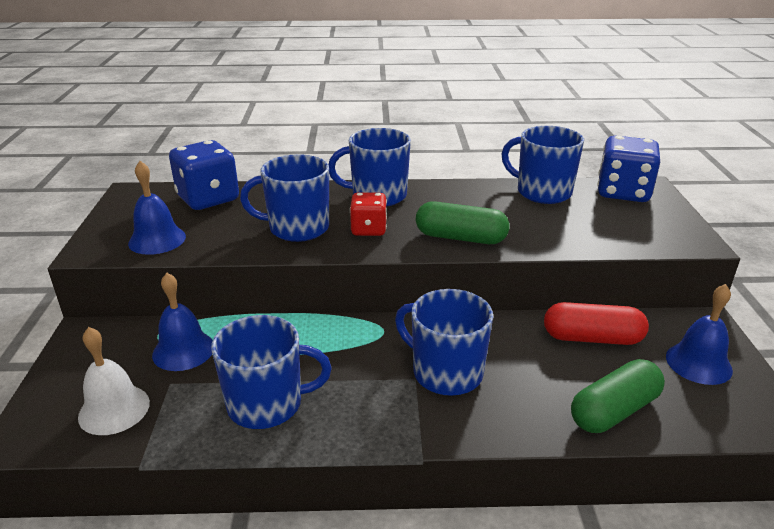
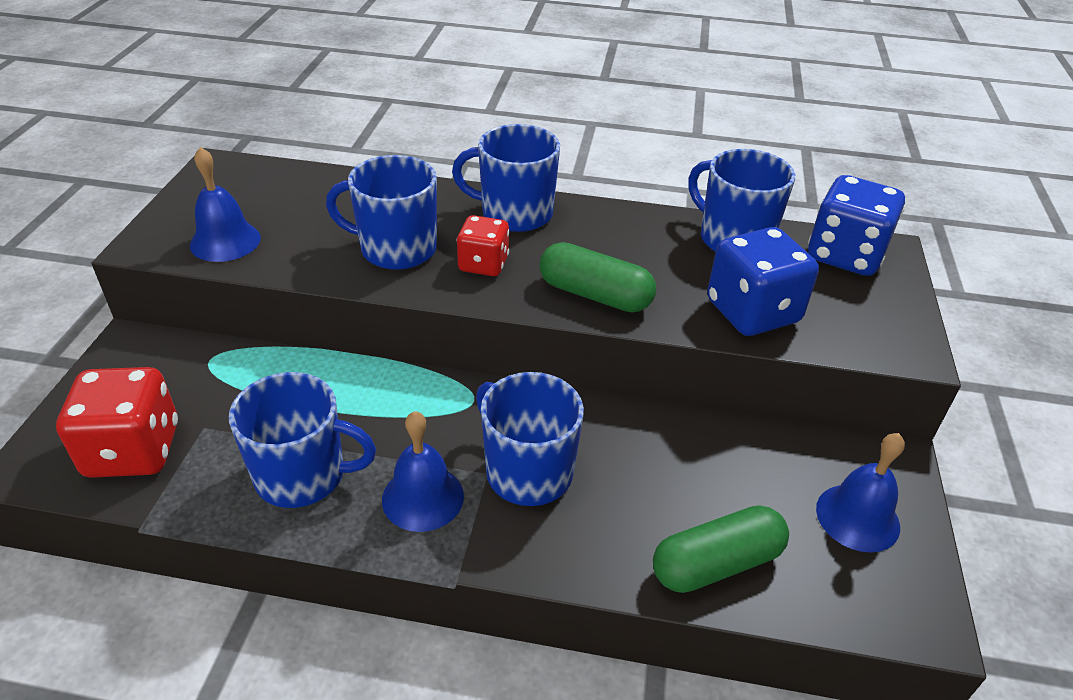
camera: 10 degrees right, 10 degrees up
(114, 409) = (133, 450): white bell -> red dice
(183, 350) = (231, 386): blue bell -> blue bell (423, 497)
(208, 199) = (305, 189): blue dice -> blue dice (752, 312)
(592, 338) = (732, 456): red capsule -> none

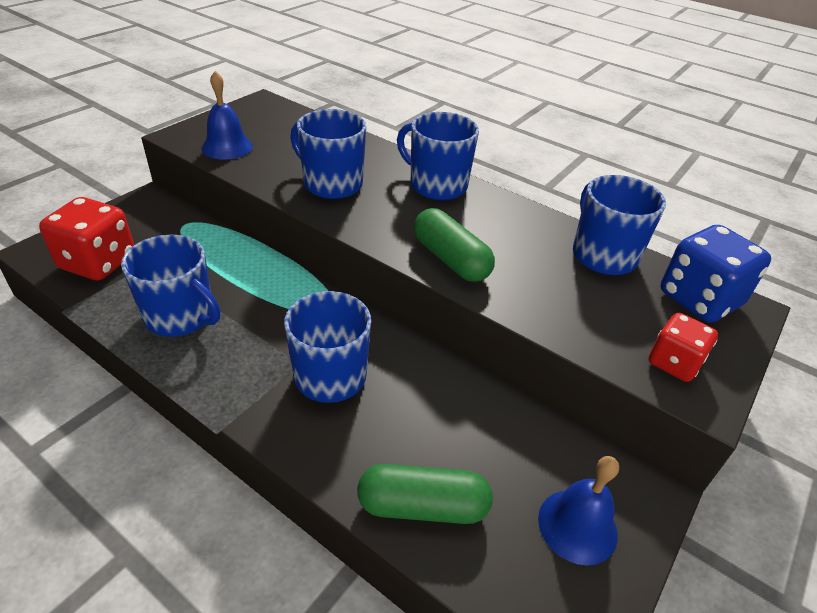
camera: 25 degrees right, 0 degrees up
(423, 497) = (244, 362): blue bell -> none
(483, 264) = (384, 212): red dice -> red dice (673, 363)
(752, 312) = (574, 315): blue dice -> none

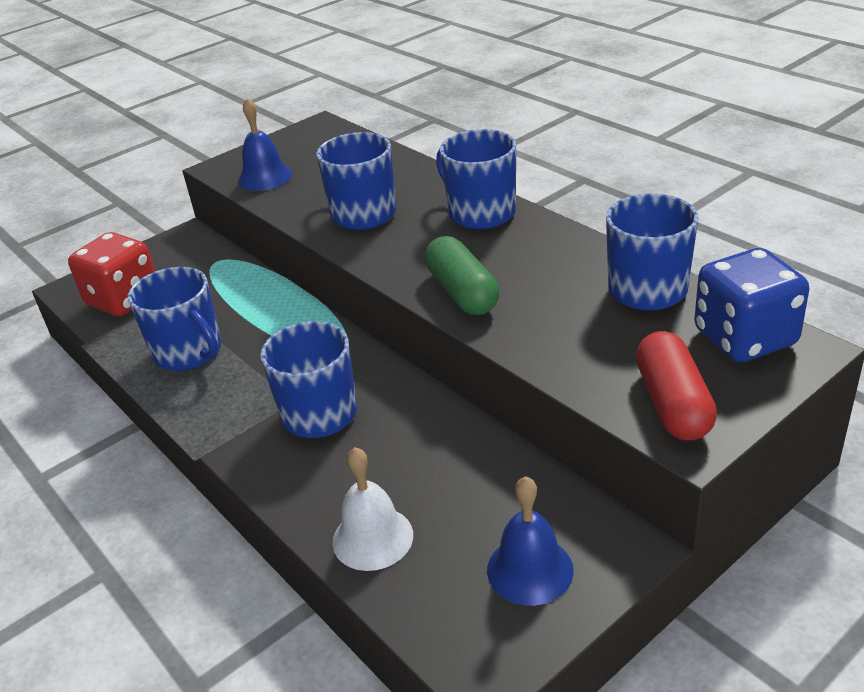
camera: 20 degrees right, 5 degrees down
(423, 506) = (372, 538): green capsule -> white bell
(673, 363) = (673, 403): red dice -> red capsule

